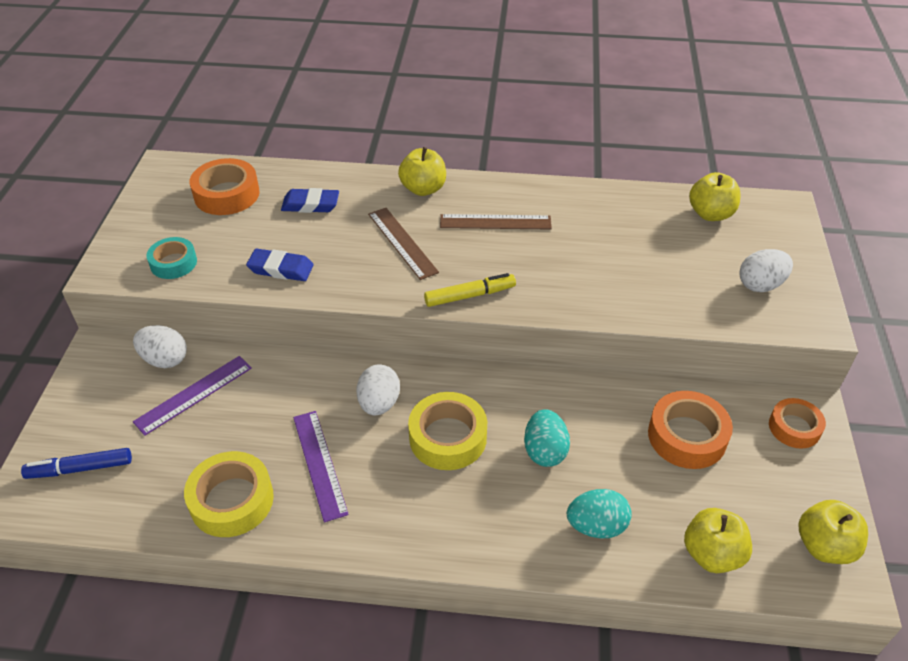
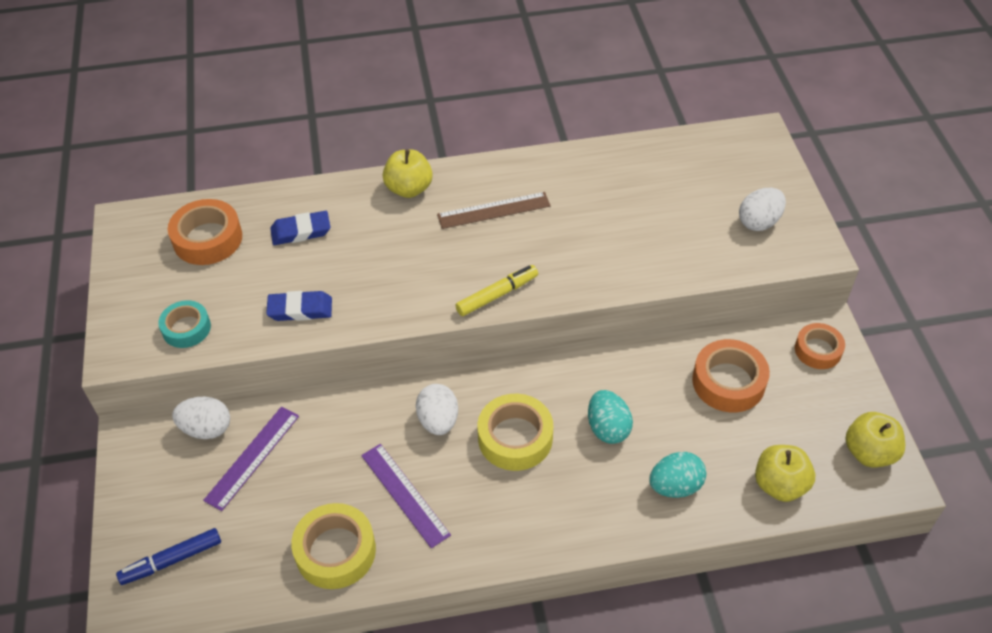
camera: 15 degrees left, 5 degrees up
(402, 242) = (411, 253): brown ruler -> none
(710, 214) = (694, 157): yellow apple -> none

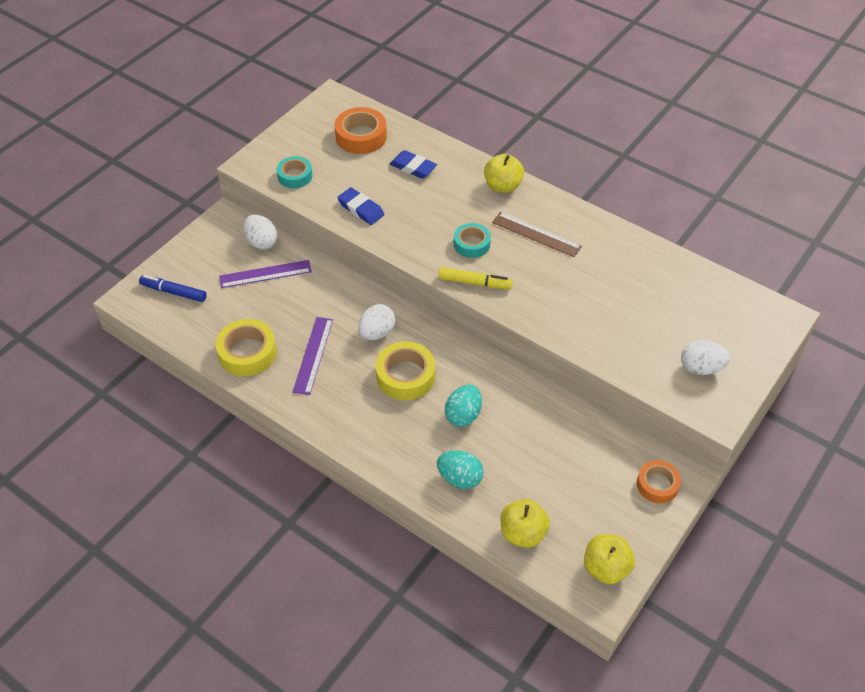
camera: 45 degrees right, 0 degrees up
(449, 262) = (471, 244): none -> turquoise tape
(728, 382) = (571, 452): orange tape -> none

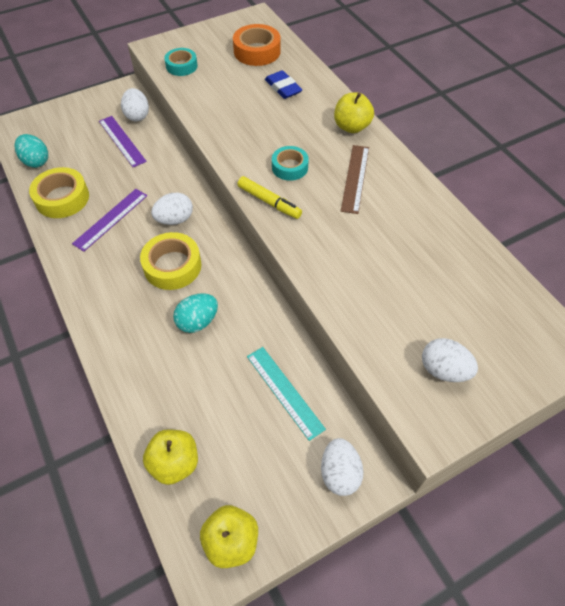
camera: 25 degrees right, 5 degrees up
(174, 292) = (45, 132): blue marker -> none
(265, 274) = (122, 141): purple ruler -> purple ruler turned 45 degrees clockwise
(361, 209) = (215, 107): blue eraser -> none
(460, 478) = (154, 380): turquoise egg -> turquoise egg (36, 161)
(536, 234) = (355, 178): brown ruler -> brown ruler turned 45 degrees clockwise
(576, 442) = (285, 391): none -> turquoise ruler
(657, 485) = (339, 473): orange tape -> white egg

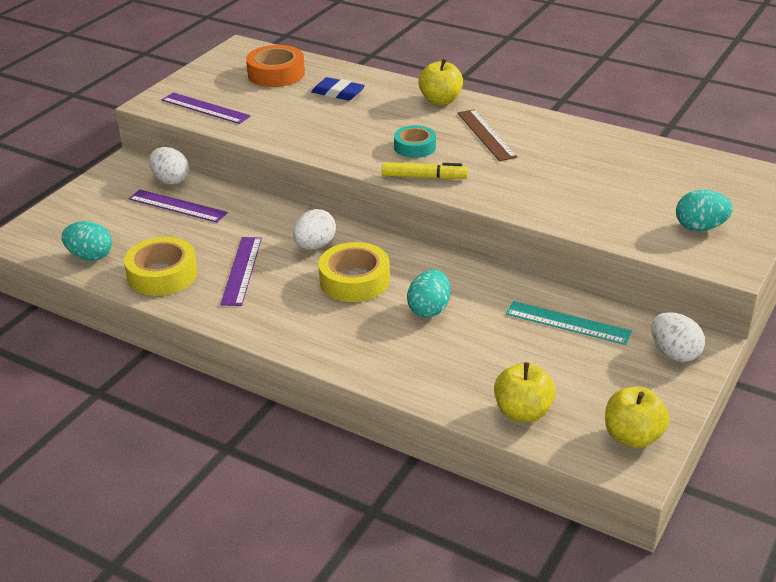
camera: 30 degrees left, 20 degrees down
(181, 66) = (205, 108): turquoise tape -> purple ruler
(443, 370) = (700, 227): white egg -> turquoise egg

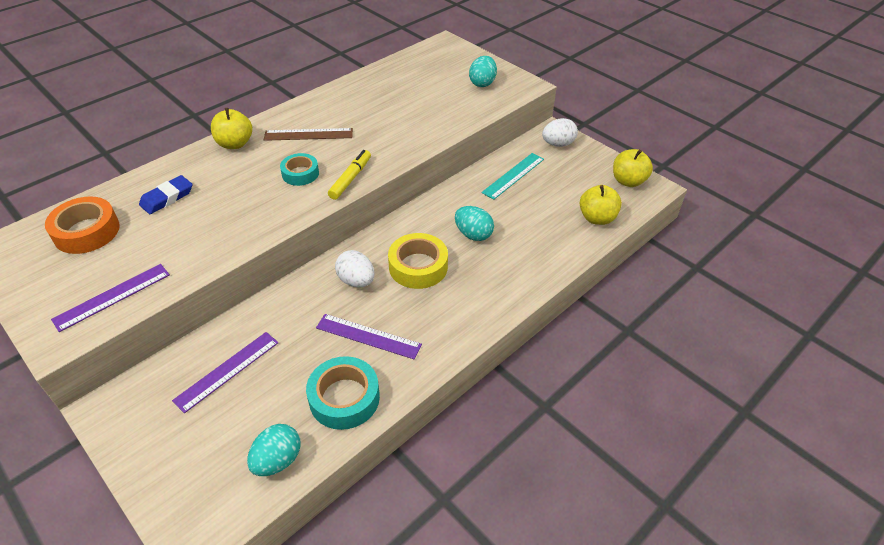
camera: 75 degrees left, 10 degrees up
(162, 274) = (344, 398): yellow tape -> turquoise tape
(171, 180) = (171, 370): white egg -> none

